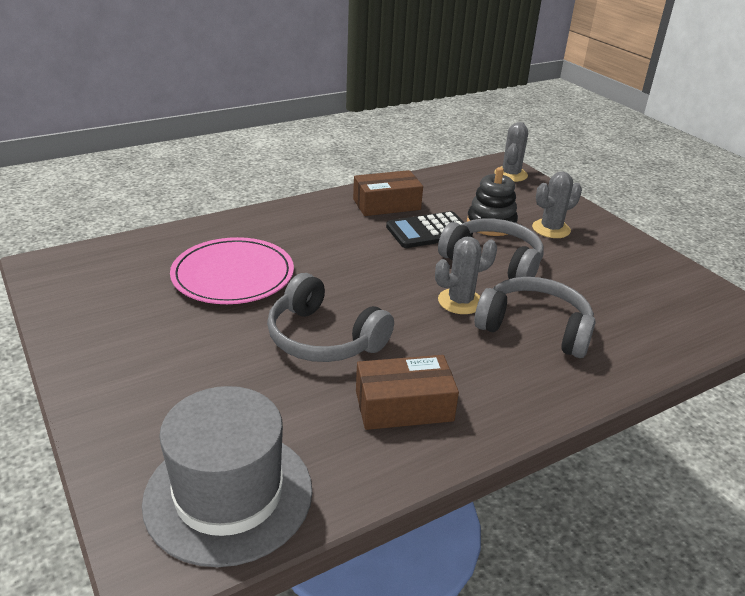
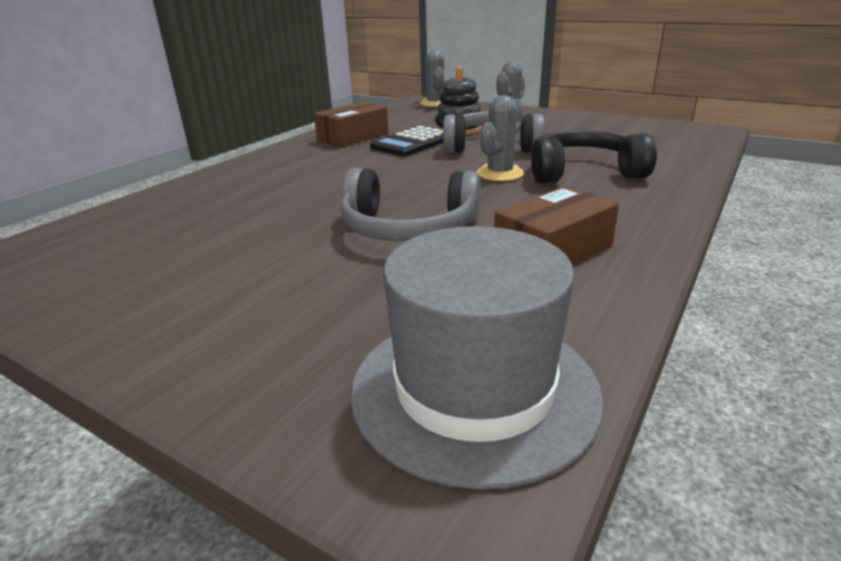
camera: 25 degrees left, 5 degrees down
(233, 275) = (251, 212): pink plate -> none
(534, 328) = (583, 172): grey headphones -> black headphones

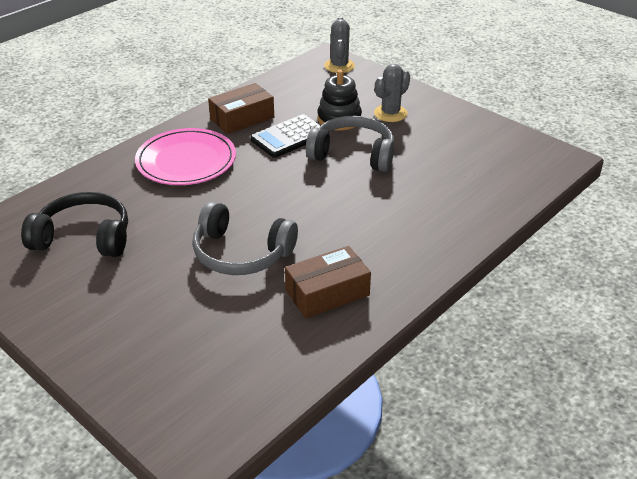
camera: 10 degrees right, 10 degrees up
(300, 167) = (186, 161): none -> pink plate
(474, 389) = (224, 392): grey hat -> none
(500, 173) = (339, 196): grey cactus -> none
(583, 172) = (405, 206): black headphones -> black headphones (84, 237)

